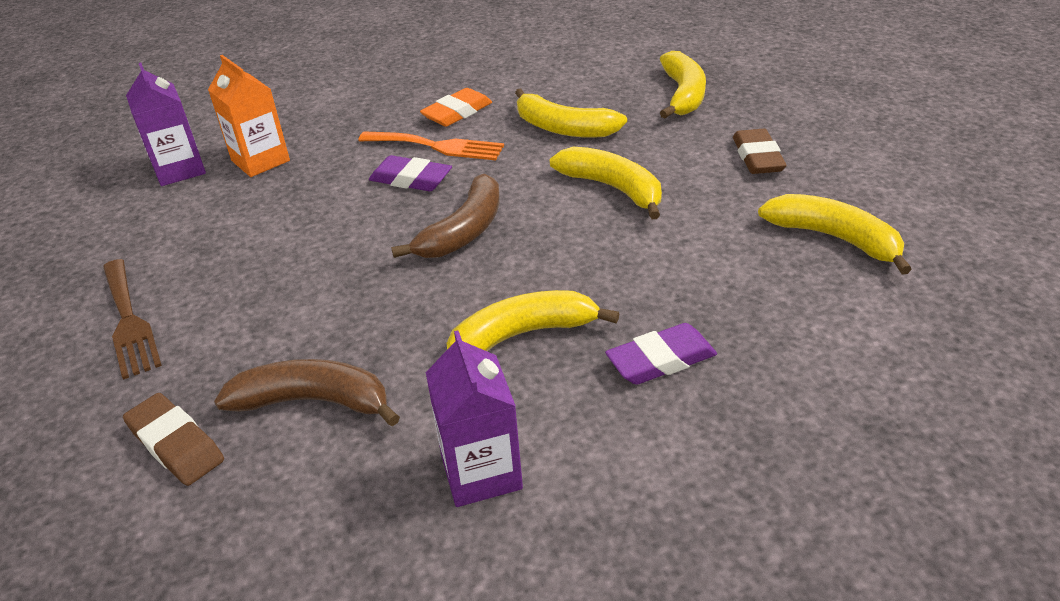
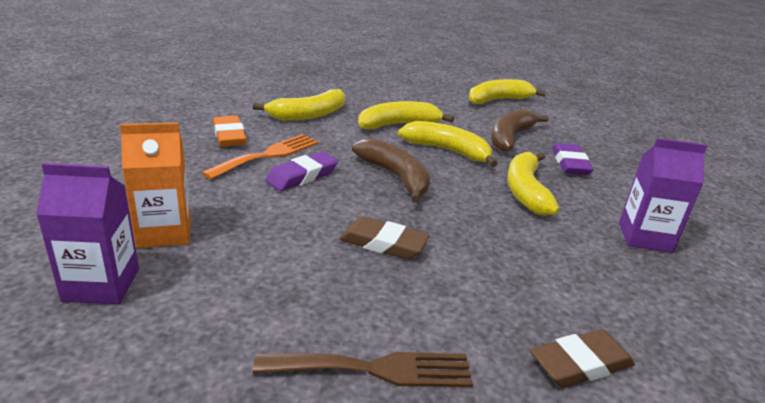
camera: 70 degrees left, 10 degrees down
(313, 401) = (555, 282): brown banana -> brown banana (510, 138)
(683, 95) = (320, 79): yellow banana -> yellow banana (447, 151)
(757, 157) = (410, 88): brown eraser -> brown eraser (383, 243)

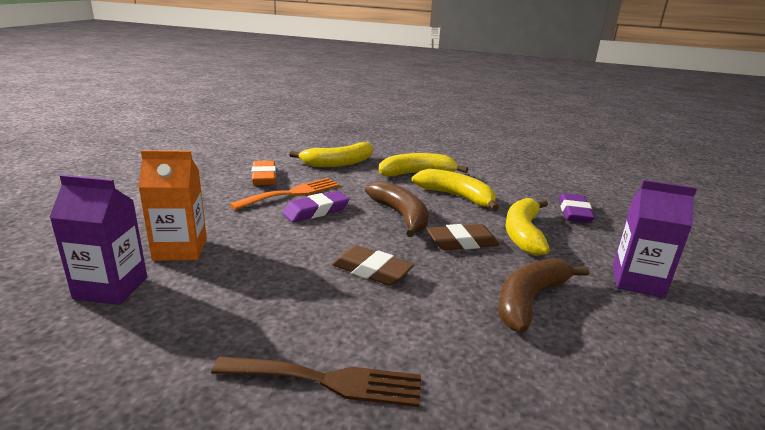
camera: 10 degrees right, 5 degrees down
(498, 100) = (517, 157): yellow banana -> none
(510, 138) = (520, 188): brown banana -> brown banana (529, 301)
(580, 364) = (539, 396): brown eraser -> brown eraser (462, 242)

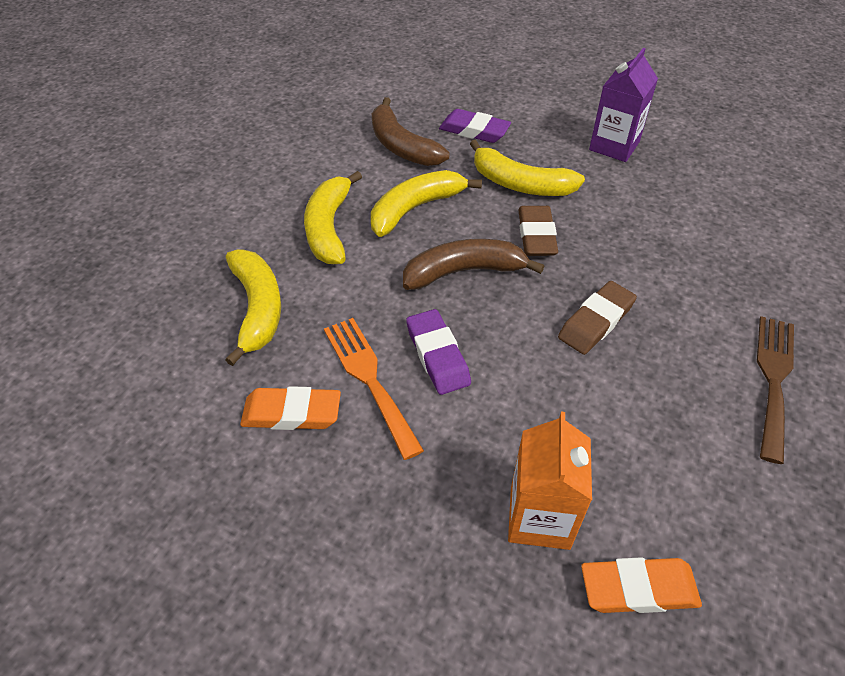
camera: 75 degrees left, 25 degrees up
(111, 288) = (638, 588): purple carton -> orange eraser
(529, 301) = (647, 221): brown banana -> brown banana (402, 146)

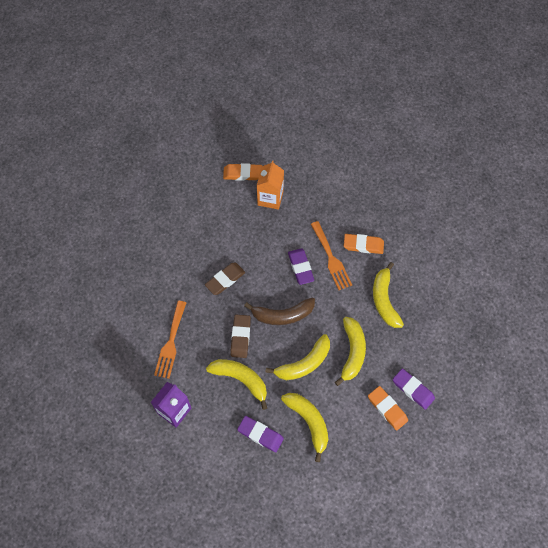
camera: 175 degrees left, 15 degrees up
(228, 189) = (413, 389): none -> purple eraser
(276, 166) = (387, 409): none -> orange eraser
(402, 146) = (309, 422): brown banana -> yellow banana
(659, 220) = (171, 343): none -> orange fork
(773, 379) = (158, 244): brown fork -> none

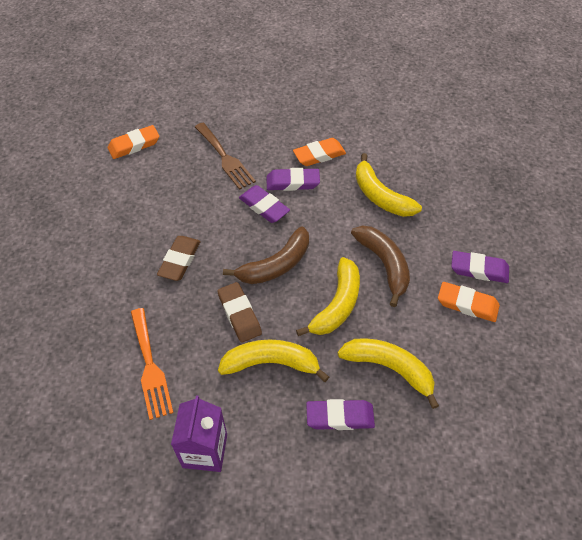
camera: 30 degrees left, 10 degrees down
(270, 198) = (182, 155): orange carton -> none
(297, 215) = (225, 158): none -> brown fork
(331, 258) = (293, 182): orange fork -> purple eraser
(352, 352) = (384, 265): yellow banana -> brown banana

